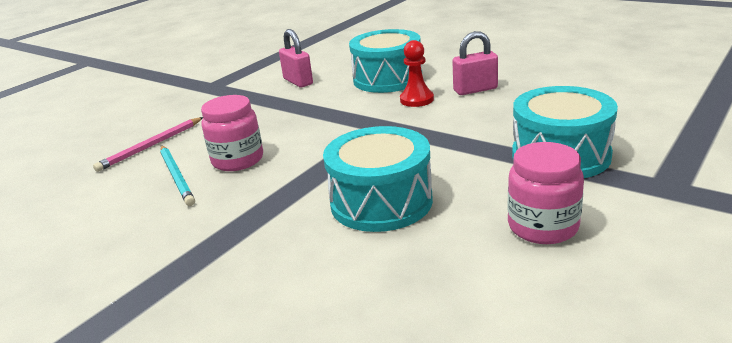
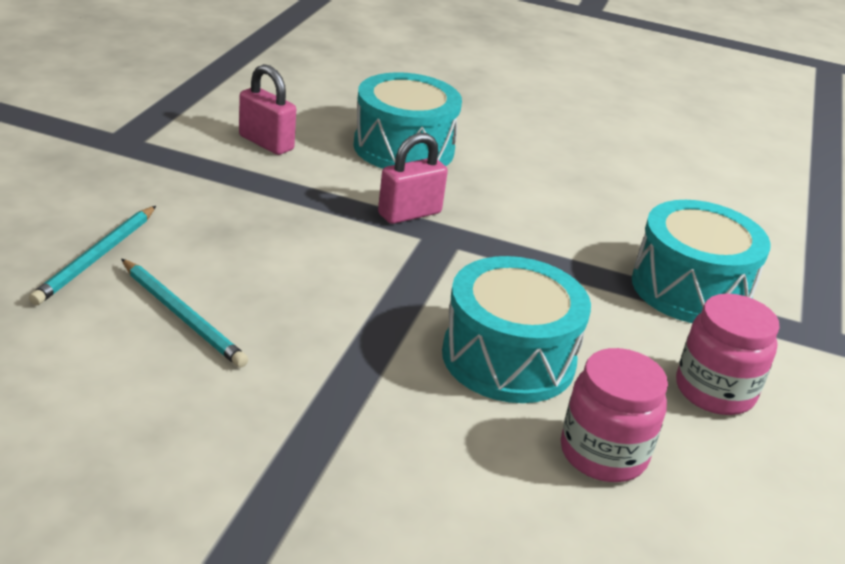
camera: 25 degrees left, 5 degrees up
(151, 146) = (96, 257): pink pencil -> turquoise pencil
(238, 160) = (262, 287): pink jar -> pink jar (603, 454)
(416, 99) = (466, 189): red pawn -> none
(475, 90) = (537, 177): pink padlock -> pink padlock (409, 214)

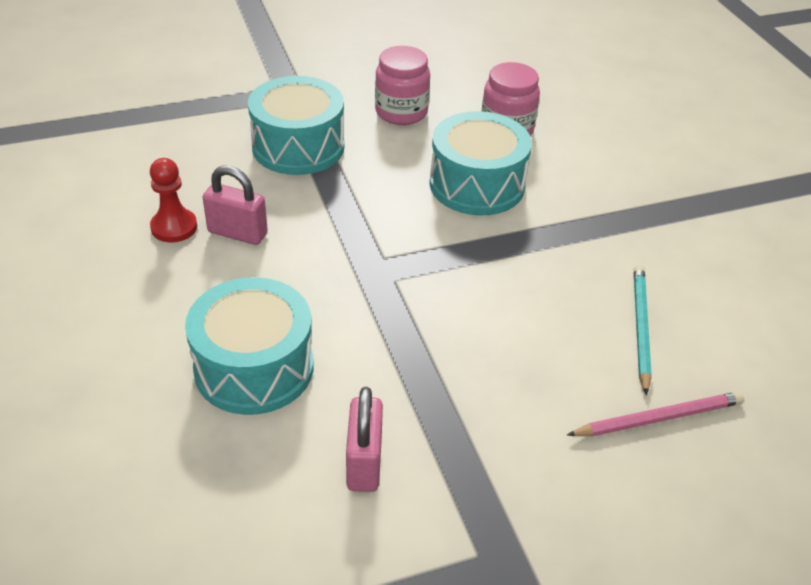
camera: 125 degrees left, 10 degrees up
(96, 257) = (658, 418): turquoise pencil -> pink pencil
(409, 214) = (369, 302): pink padlock -> pink padlock (237, 233)
(609, 184) = (174, 227): none -> red pawn

